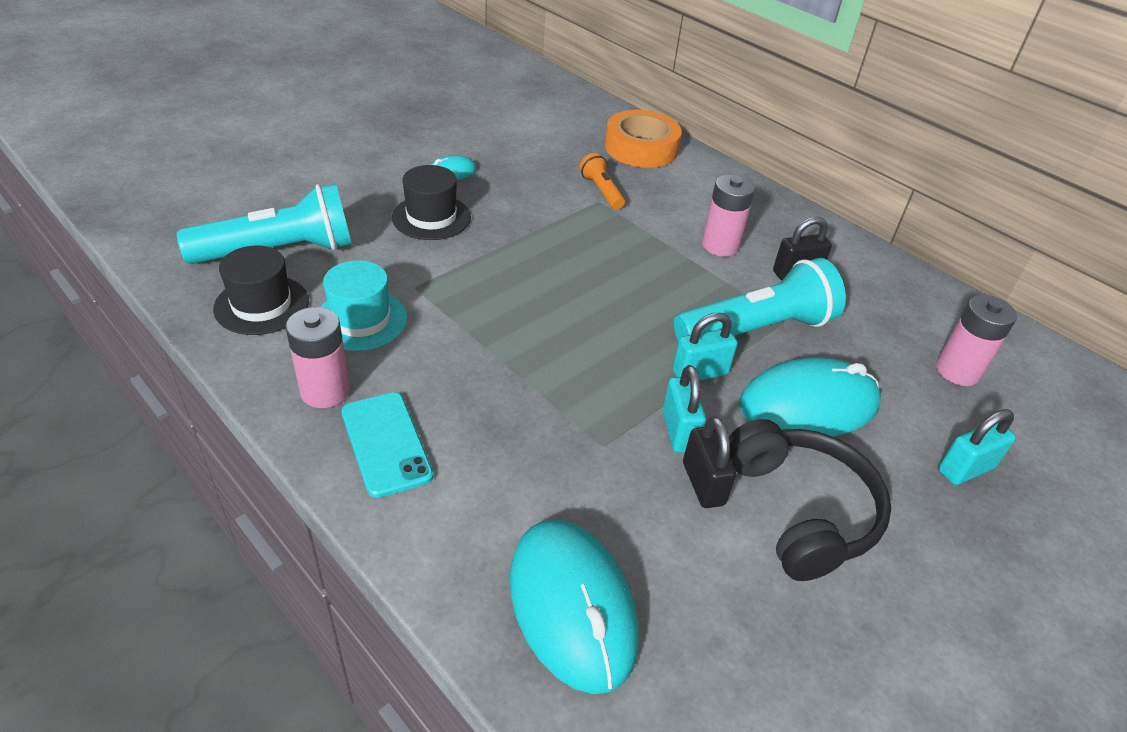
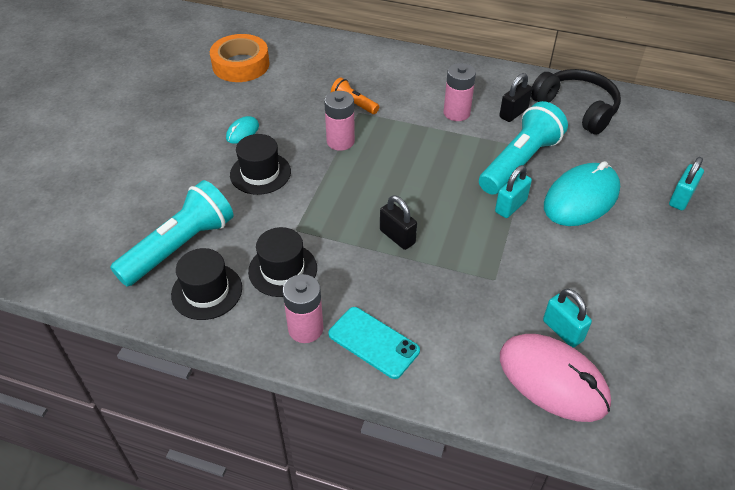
camera: 25 degrees left, 5 degrees up
(361, 320) = (283, 270): turquoise hat -> black hat
(572, 606) = (553, 379): turquoise mouse -> pink mouse
(641, 148) = (352, 59): orange tape -> orange tape (241, 65)
(679, 431) = (527, 249): turquoise padlock -> turquoise padlock (562, 330)
(703, 483) = (563, 274): black padlock -> black padlock (397, 237)
(801, 510) = (621, 264): black headphones -> black headphones (576, 108)
(957, 371) = (639, 139): pink battery -> pink battery (340, 141)

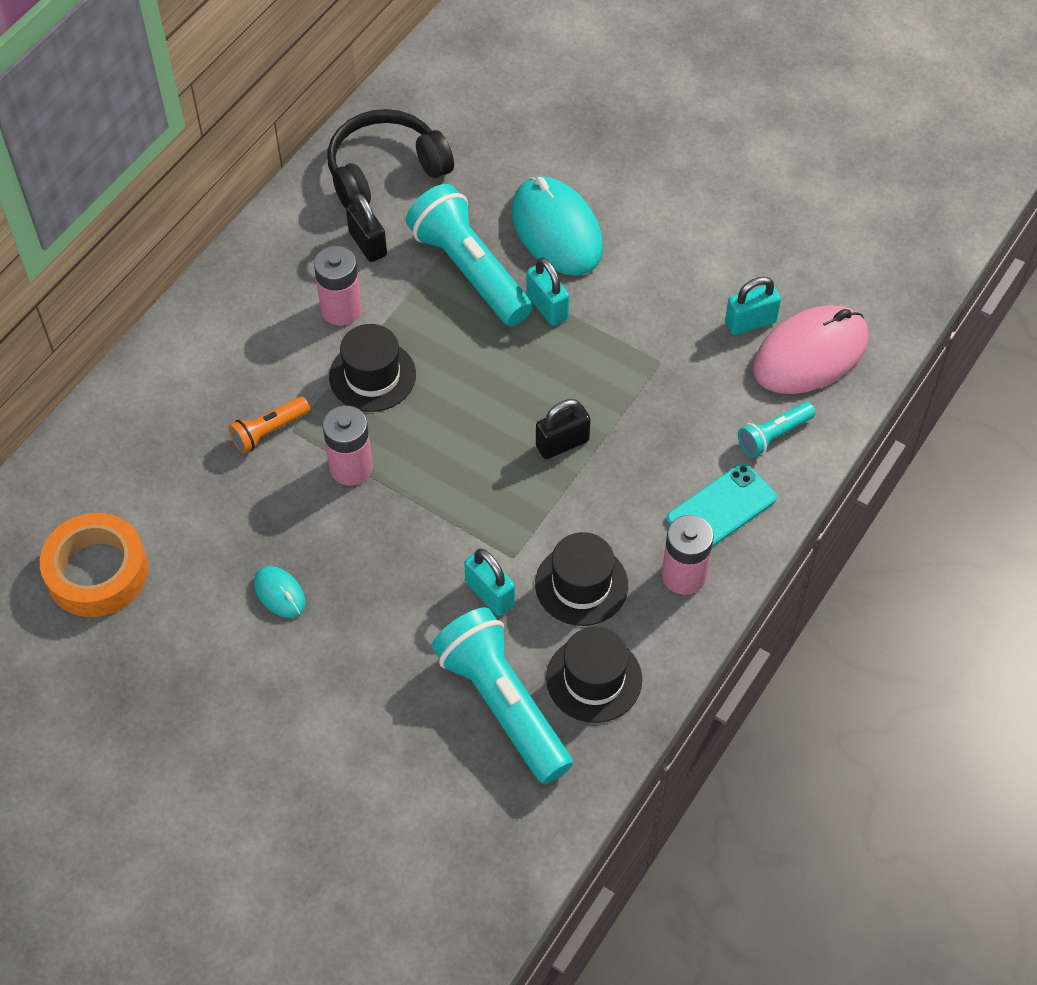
camera: 75 degrees left, 10 degrees up
(260, 173) = (384, 583): black hat -> black hat (372, 375)
(457, 366) = (773, 435): none -> turquoise flashlight
(681, 198) = (588, 134): turquoise padlock -> turquoise padlock (490, 594)

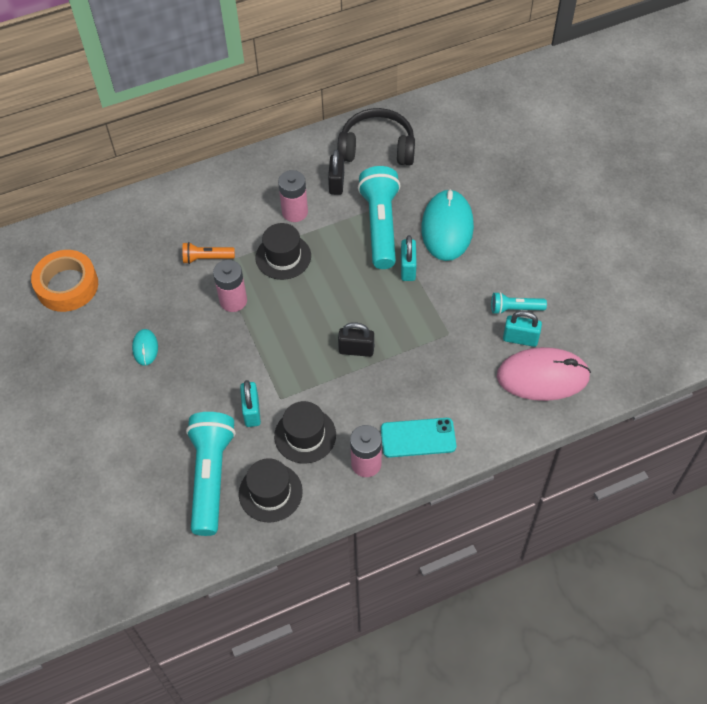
camera: 35 degrees right, 0 degrees up
(773, 435) = (482, 412): turquoise flashlight -> turquoise flashlight (515, 308)

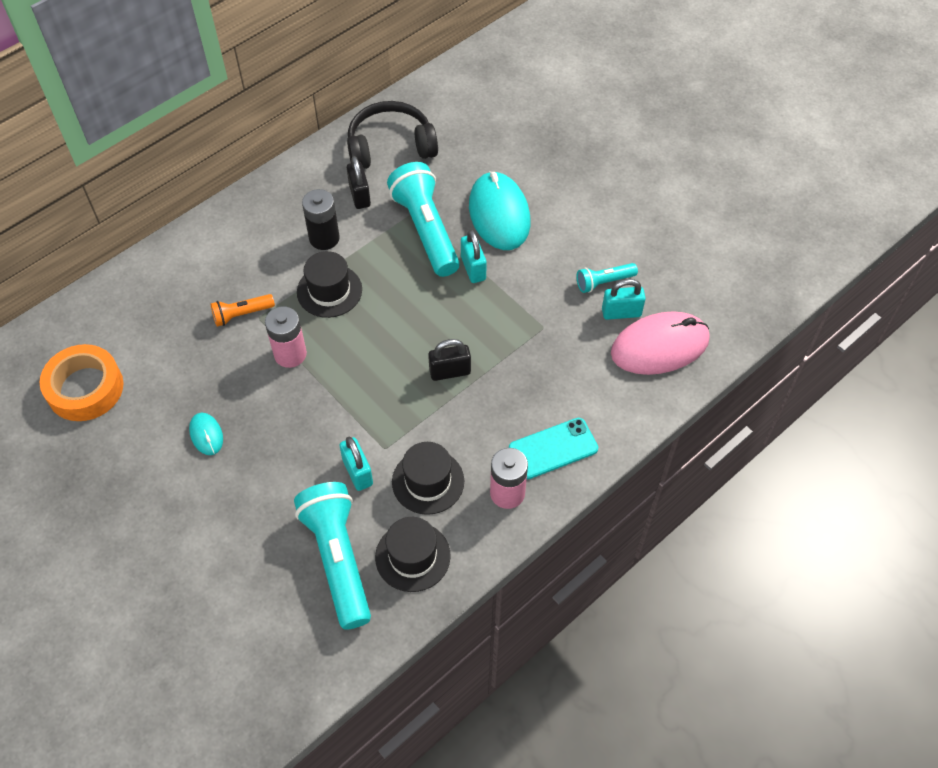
camera: 20 degrees left, 0 degrees up
(295, 212) = (324, 238): pink battery -> black battery

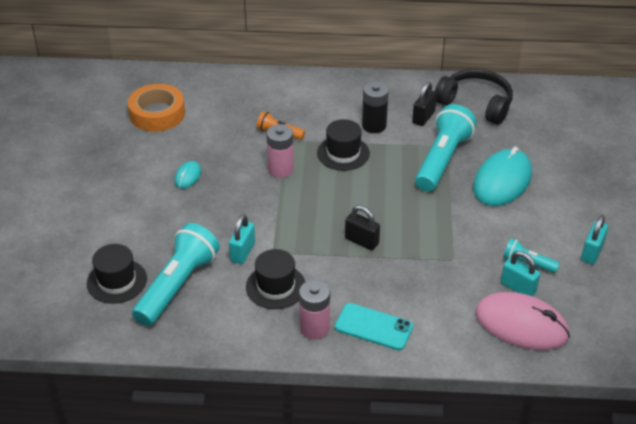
camera: 45 degrees right, 15 degrees down
(412, 556) = (218, 316): black hat -> black hat (117, 281)
(473, 268) = (447, 198): turquoise padlock -> turquoise padlock (592, 252)

